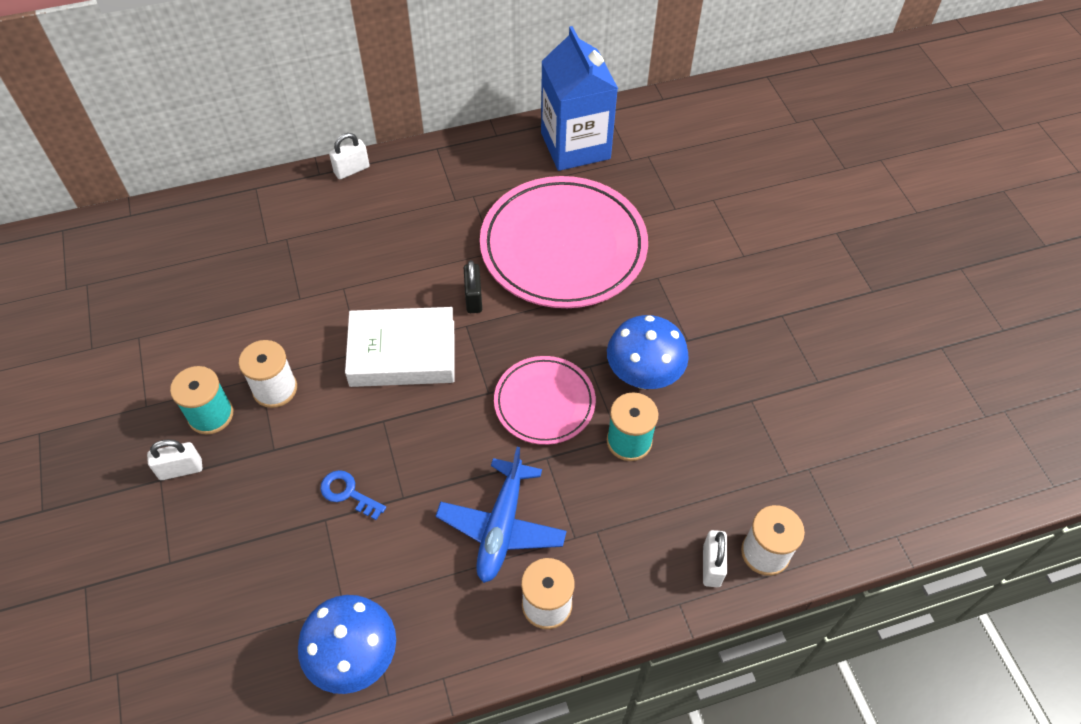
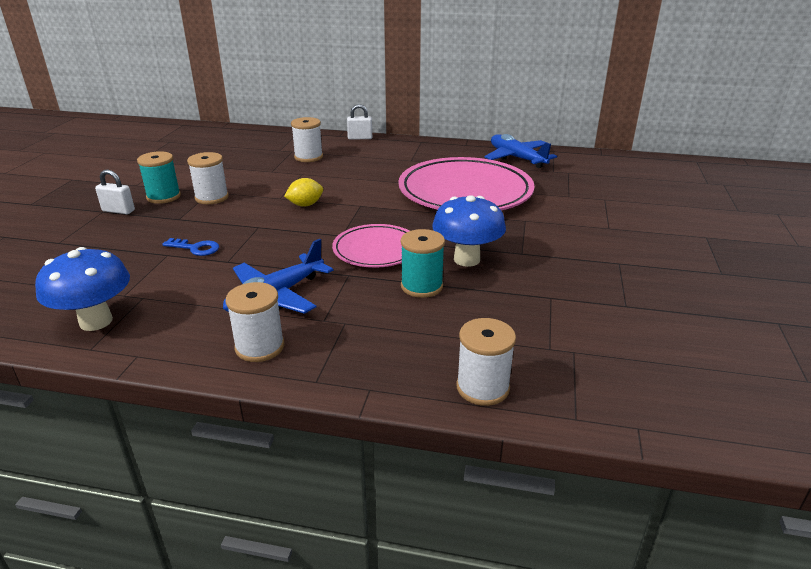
camera: 30 degrees right, 25 degrees down
(321, 245) = (308, 157): none -> white spool
(348, 493) = (196, 248): blue key -> blue key turned 135 degrees clockwise
(402, 353) = (305, 205): white book -> yellow lemon
(473, 298) = (378, 196): black padlock -> none
(575, 146) = (516, 158): blue carton -> blue plane
(711, 566) = (422, 377): white padlock -> none

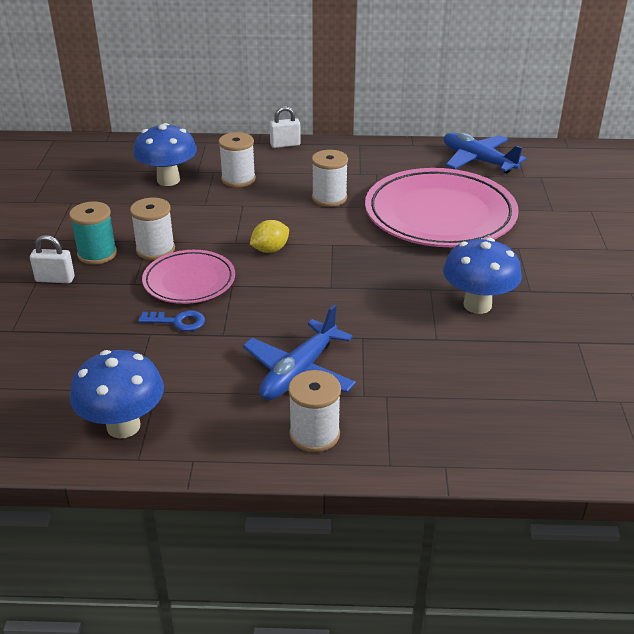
camera: 10 degrees left, 5 degrees up
(252, 154) = (168, 180): none -> blue mushroom
(376, 250) = (377, 303): pink plate -> pink plate (189, 281)
(422, 286) = (445, 343): turquoise spool -> none
(482, 387) = (550, 450): white spool -> white spool (329, 198)

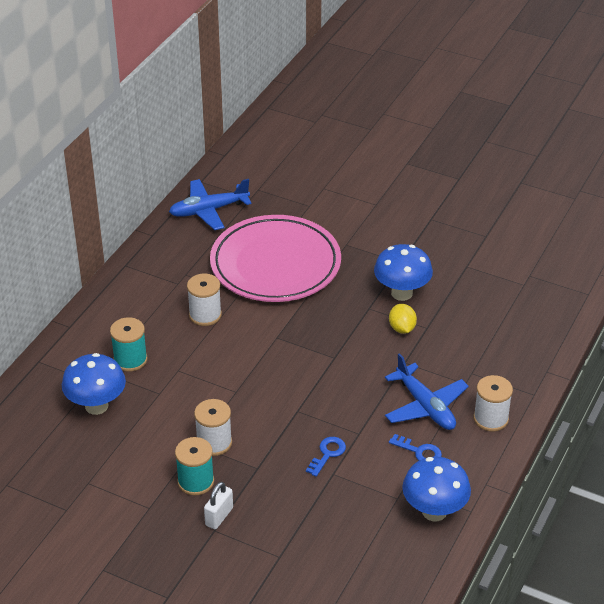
camera: 65 degrees left, 5 degrees up
(189, 281) = (276, 434): pink plate -> none
(219, 388) = (419, 451): none -> blue key
(238, 179) = (130, 360): white spool -> turquoise spool
(270, 250) = (261, 374): yellow lemon -> yellow lemon (402, 328)
(285, 144) = (88, 311): white padlock -> none

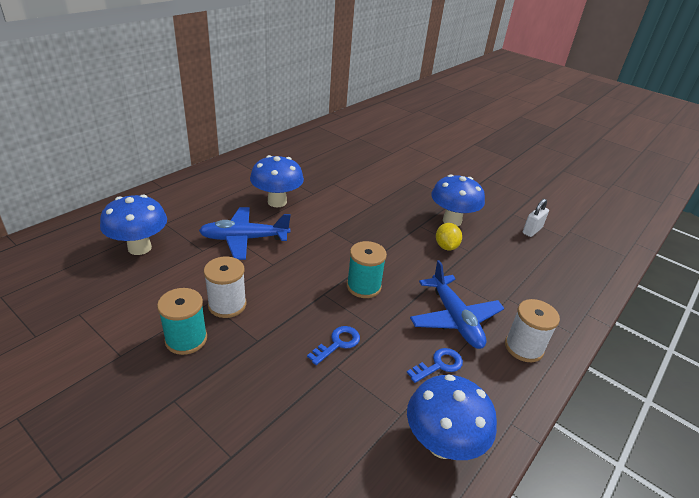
camera: 10 degrees right, 5 degrees down
(130, 360) = (194, 219): turquoise spool -> turquoise spool (363, 286)
(205, 315) = (277, 202): white spool -> blue mushroom
(208, 210) = (315, 141): blue plane -> blue plane (244, 239)
(219, 516) = (188, 385): white padlock -> white padlock (532, 230)
(275, 264) = (351, 181): pink plate -> none
(419, 451) = (439, 365): blue key -> blue key turned 75 degrees counterclockwise

